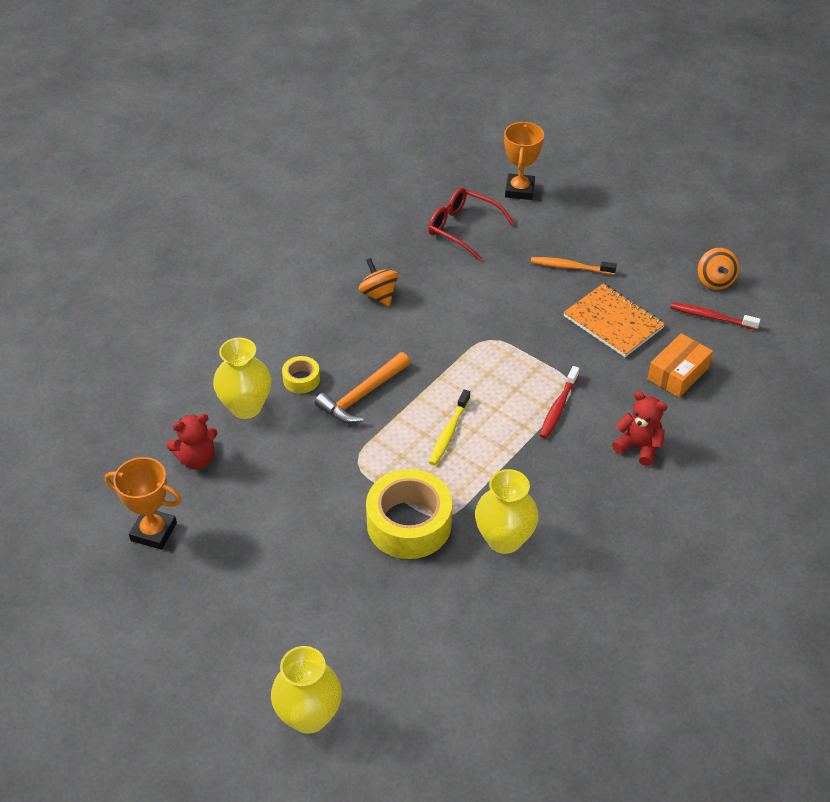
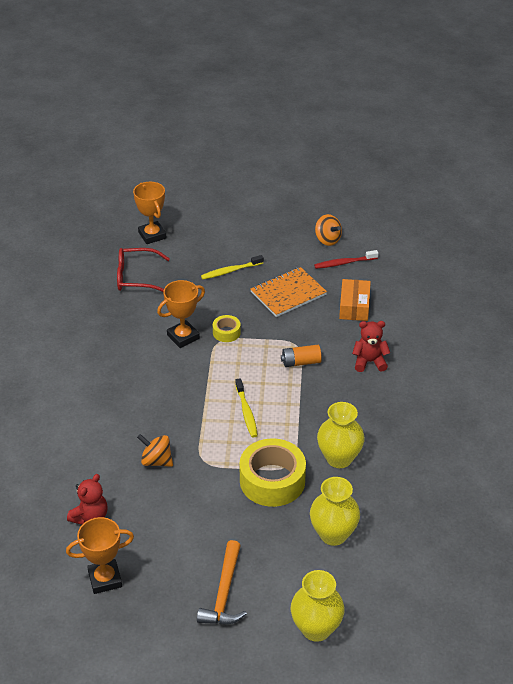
camera: 35 degrees left, 5 degrees down
(246, 407) = (93, 465): yellow vase -> yellow vase (333, 534)
(301, 379) = (115, 428): yellow tape -> yellow tape (226, 332)
(362, 395) = (167, 417): orange hammer -> orange hammer (224, 593)
(379, 295) = (118, 347): orange spinning top -> orange spinning top (156, 461)
(455, 316) = (183, 337): none -> orange trophy
(558, 407) = (301, 362): red toothbrush -> orange battery
(570, 267) = (230, 271): orange toothbrush -> yellow toothbrush
(613, 322) = (288, 293): orange notebook -> orange notebook turned 45 degrees counterclockwise

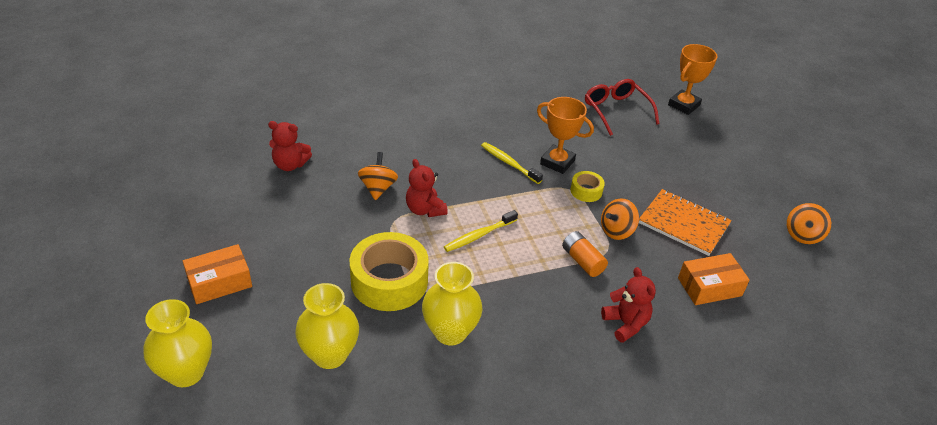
camera: 65 degrees right, 0 degrees up
(105, 579) = (217, 194): orange trophy -> none
(199, 437) = (425, 210): none -> red teddy bear
(224, 593) = (219, 282): orange hammer -> orange box
(230, 271) = (680, 171): yellow toothbrush -> yellow toothbrush (509, 163)
(279, 332) = (616, 231): none -> orange spinning top
(344, 263) = (777, 260): red toothbrush -> none

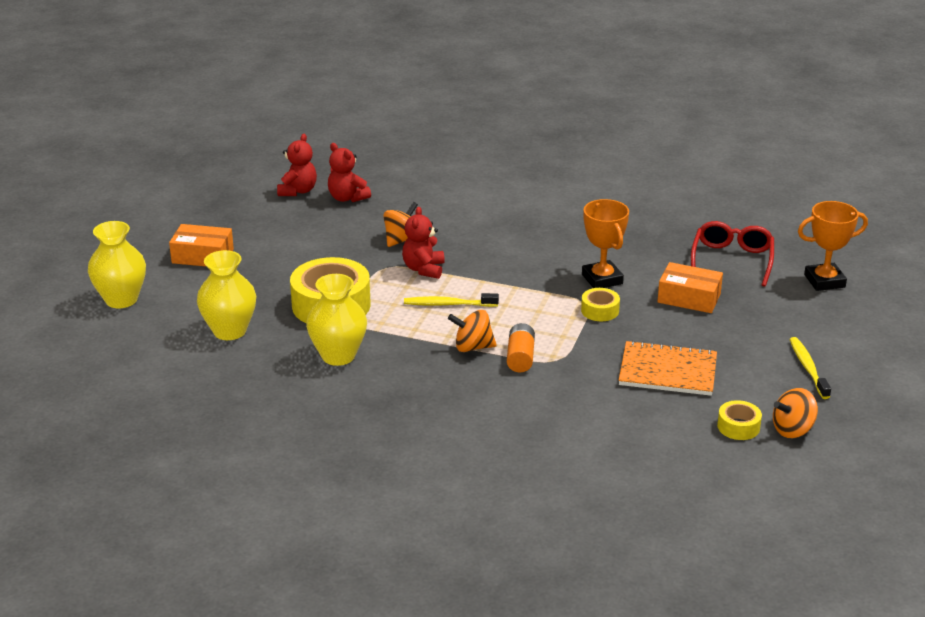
camera: 40 degrees right, 10 degrees down
(509, 163) = (551, 263): yellow toothbrush -> yellow toothbrush (808, 368)
(616, 231) = (587, 350): orange spinning top -> orange spinning top (472, 347)
(625, 324) = (498, 413): red teddy bear -> red teddy bear (298, 191)
(683, 223) = (667, 371): orange notebook -> orange notebook turned 60 degrees counterclockwise
(709, 287) = (621, 424): orange box -> orange box (689, 298)
(773, 249) = (738, 427): none -> yellow tape

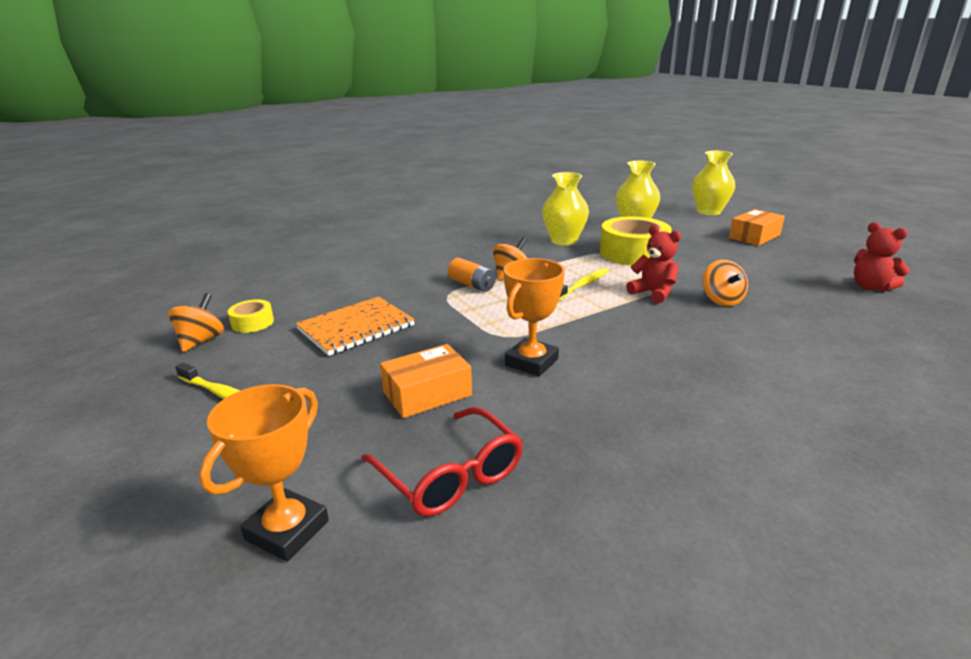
camera: 130 degrees right, 5 degrees down
(347, 198) = (840, 302): red teddy bear -> none
(600, 310) = (481, 337): yellow tape -> none
(602, 279) = (531, 362): orange trophy -> orange trophy turned 75 degrees counterclockwise

